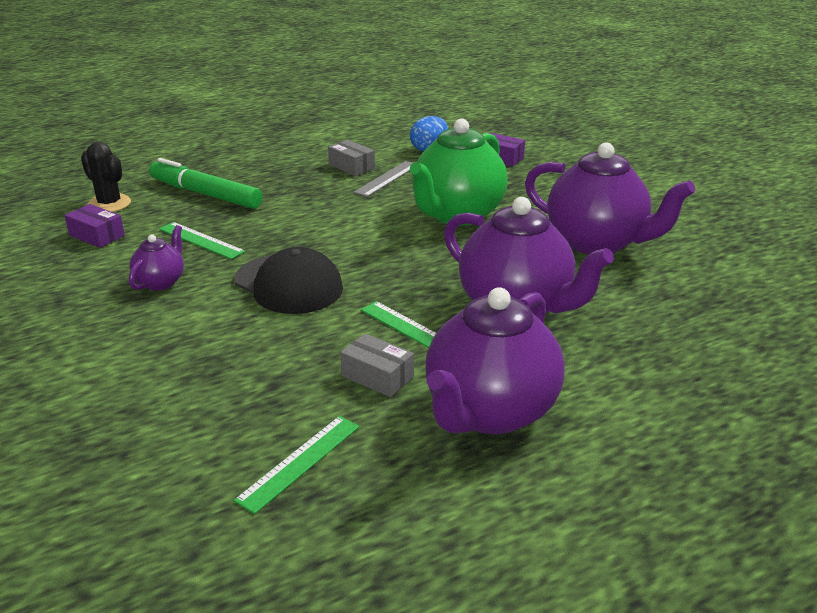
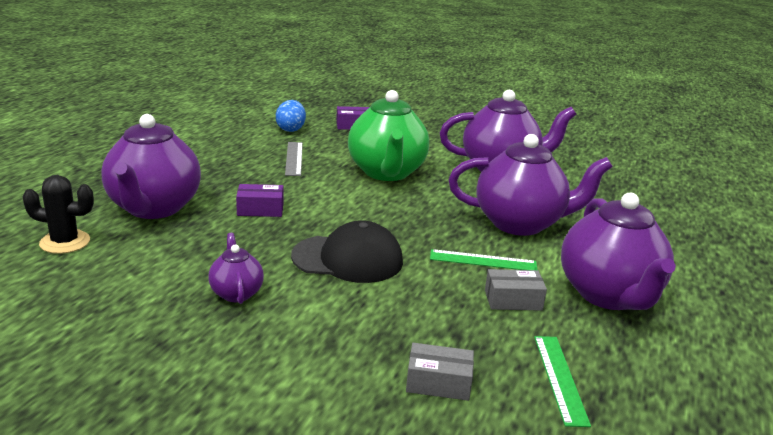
camera: 40 degrees left, 5 degrees down
(97, 235) = (101, 274): purple box -> purple box (260, 209)
(201, 240) = (215, 247): green ruler -> none
(205, 194) = (154, 208): green marker -> purple teapot
(351, 166) = (250, 155): grey box -> grey box (438, 383)

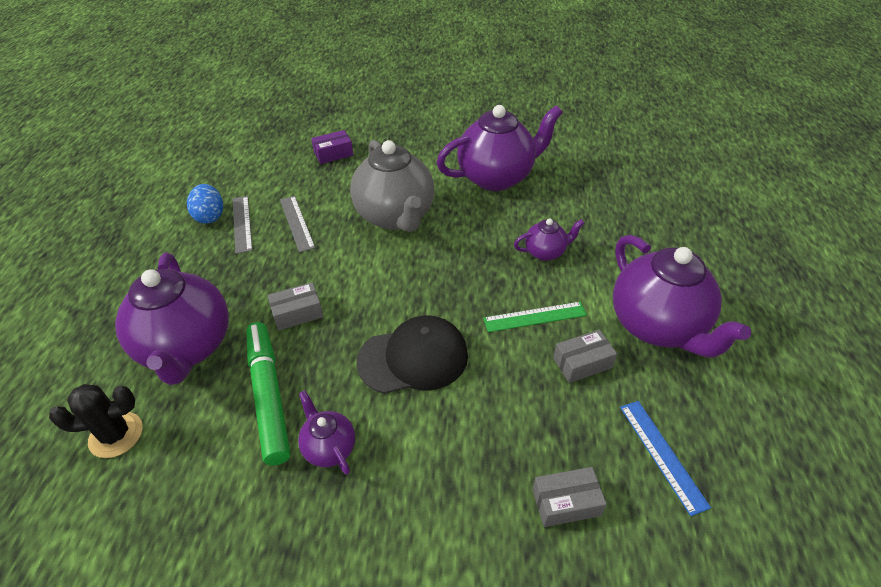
camera: 15 degrees left, 20 degrees up
(204, 250) = (269, 395): none -> green marker
(246, 149) = (242, 223): none -> grey ruler
(260, 209) = (297, 313): purple box -> grey box
(291, 129) = (274, 178): blue egg -> blue egg (210, 216)
(386, 172) = (395, 216): green teapot -> grey teapot
(520, 223) = (545, 252): purple teapot -> purple teapot, size x0.48
(560, 378) = (662, 454): green ruler -> blue ruler

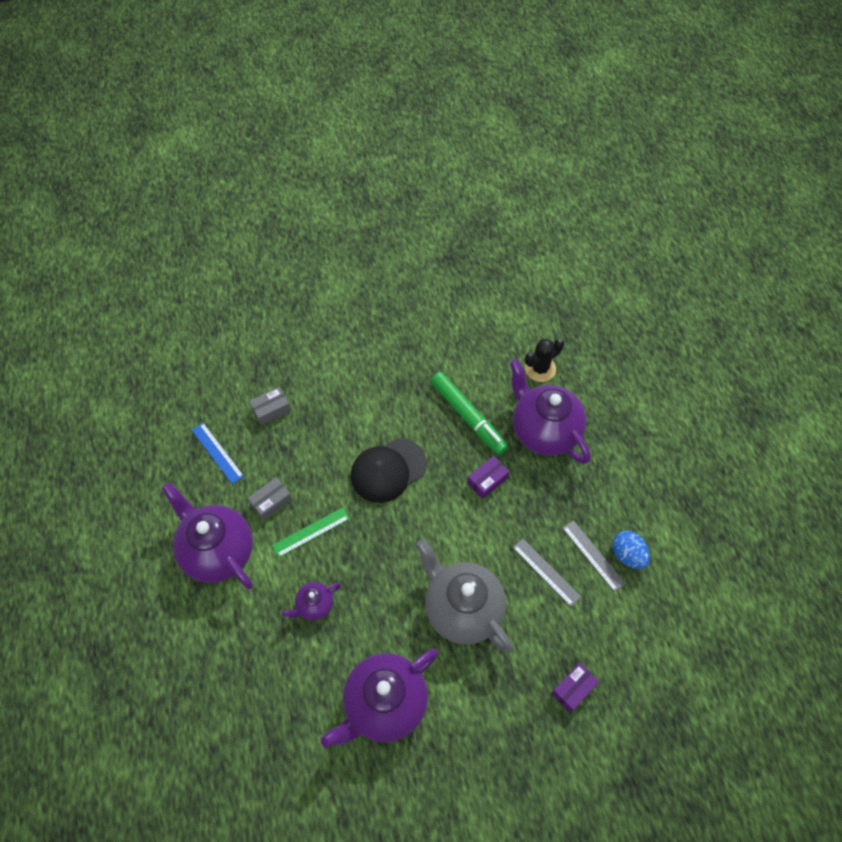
camera: 160 degrees right, 15 degrees up
(297, 313) = (487, 480): grey box -> purple box
(329, 447) = (413, 398): purple teapot -> none

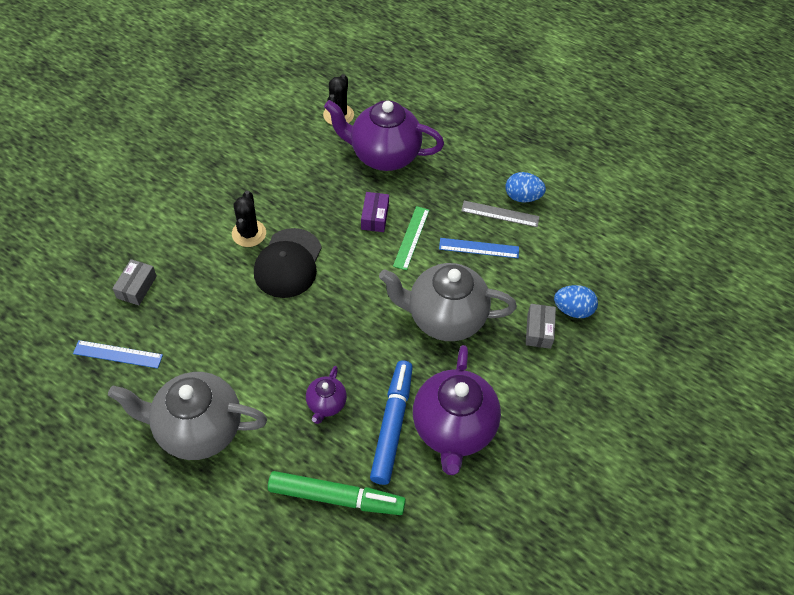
camera: 45 degrees left, 5 degrees down
(218, 551) = (198, 429): purple teapot -> grey teapot
(271, 502) = (209, 356): grey box -> grey box (539, 330)
(311, 532) = (268, 353): green ruler -> green ruler (411, 237)
(344, 662) = (392, 425): none -> blue marker
(382, 424) = (249, 233): none -> black cactus
(468, 417) = (315, 183): green marker -> green marker (336, 497)
(546, 572) = (479, 248): grey ruler -> blue ruler
(573, 689) = (572, 310): purple box -> blue egg

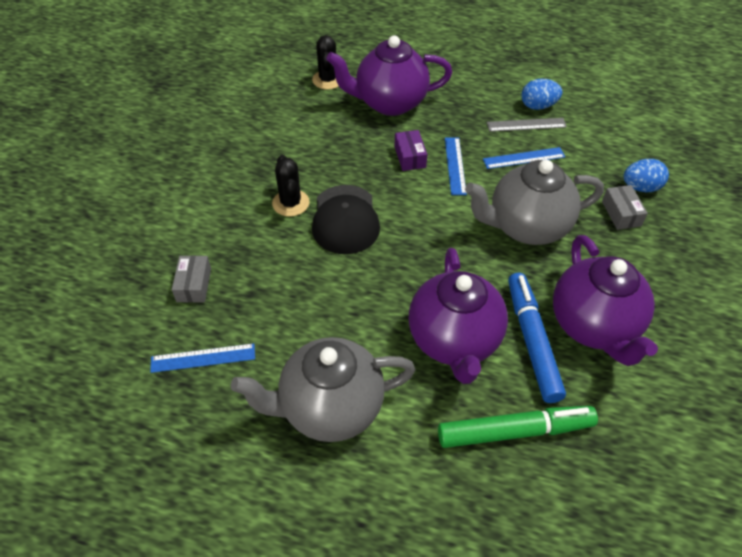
camera: 15 degrees left, 5 degrees down
(326, 404) = (454, 341): purple teapot -> purple teapot, size x2.09
(411, 237) = (455, 165): green ruler -> blue ruler

